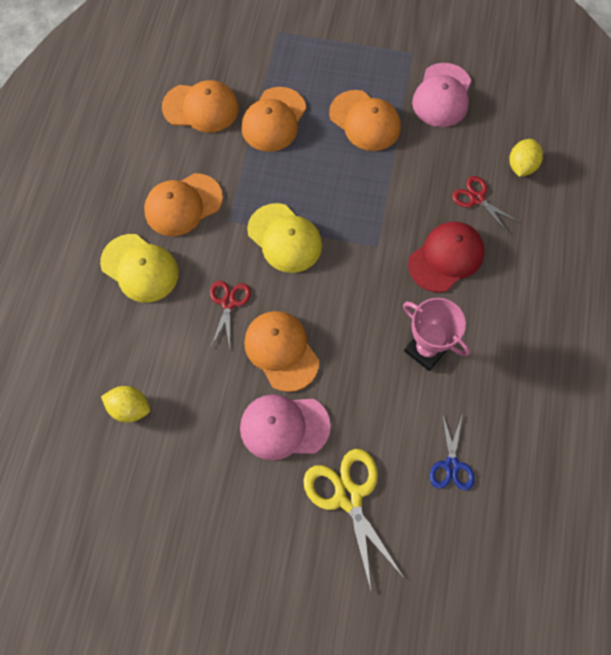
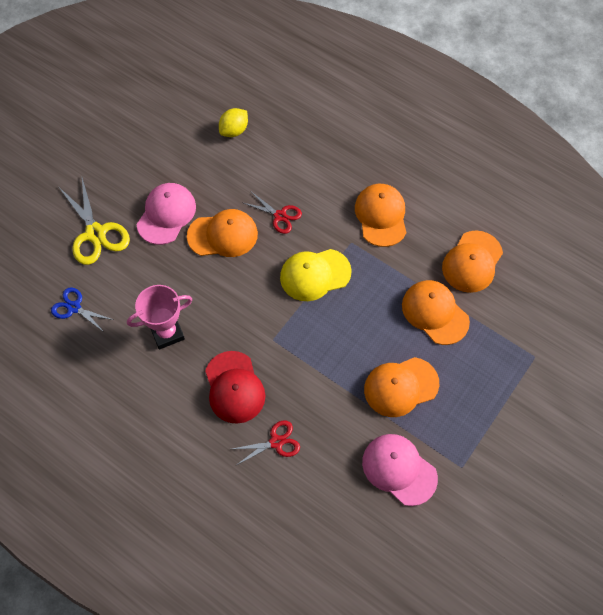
camera: 115 degrees right, 5 degrees down
(140, 268) = (339, 170): yellow cap -> none
(348, 496) = (95, 233): yellow scissors -> yellow scissors turned 60 degrees clockwise
(521, 166) = (289, 501): yellow lemon -> none

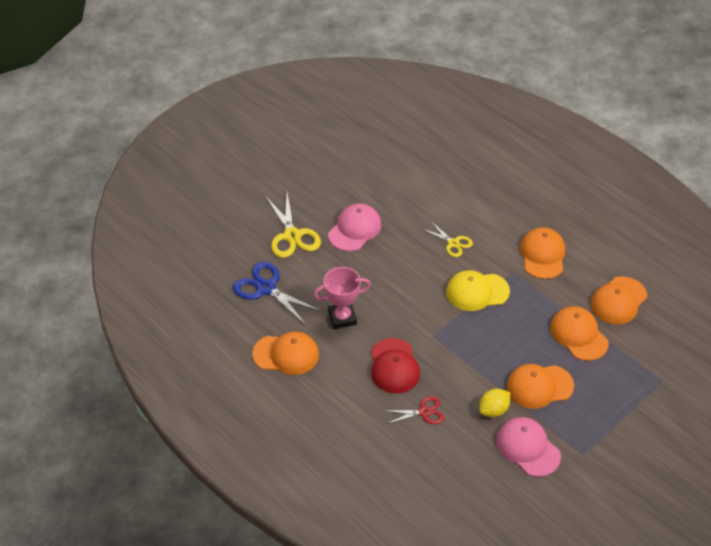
camera: 10 degrees right, 15 degrees down
(74, 307) = (266, 288): blue scissors -> blue scissors, size x1.68
(223, 235) = (401, 251): orange cap -> orange cap (286, 354)
(234, 130) = (423, 173): yellow lemon -> yellow lemon (493, 410)
(280, 216) = (453, 243): red scissors -> yellow scissors

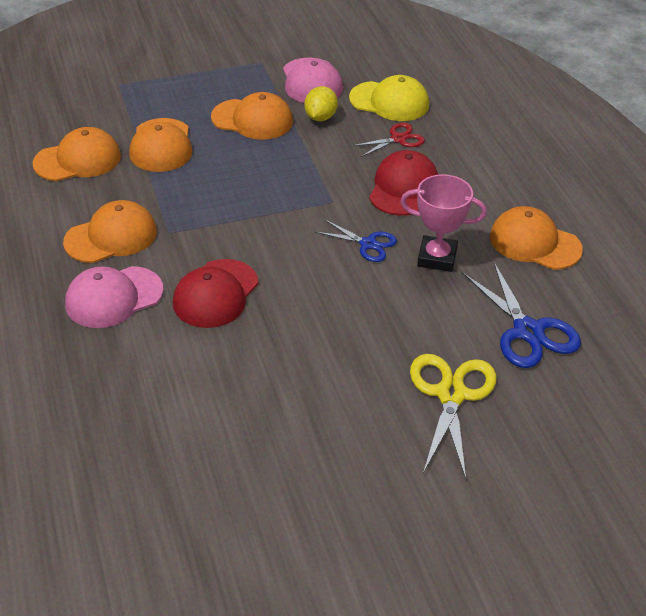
camera: 155 degrees left, 5 degrees down
(355, 229) = (345, 367): pink cap -> pink cap (113, 297)
(390, 311) = (368, 244): none -> blue scissors
(424, 412) = (398, 139): red scissors -> red scissors turned 135 degrees clockwise
(453, 243) = (215, 294): yellow scissors -> red cap
(477, 292) = (237, 226): yellow cap -> yellow cap (389, 101)
(493, 410) = (320, 117): yellow lemon -> yellow lemon turned 60 degrees counterclockwise
(542, 255) = (111, 237): orange cap -> orange cap turned 150 degrees counterclockwise

